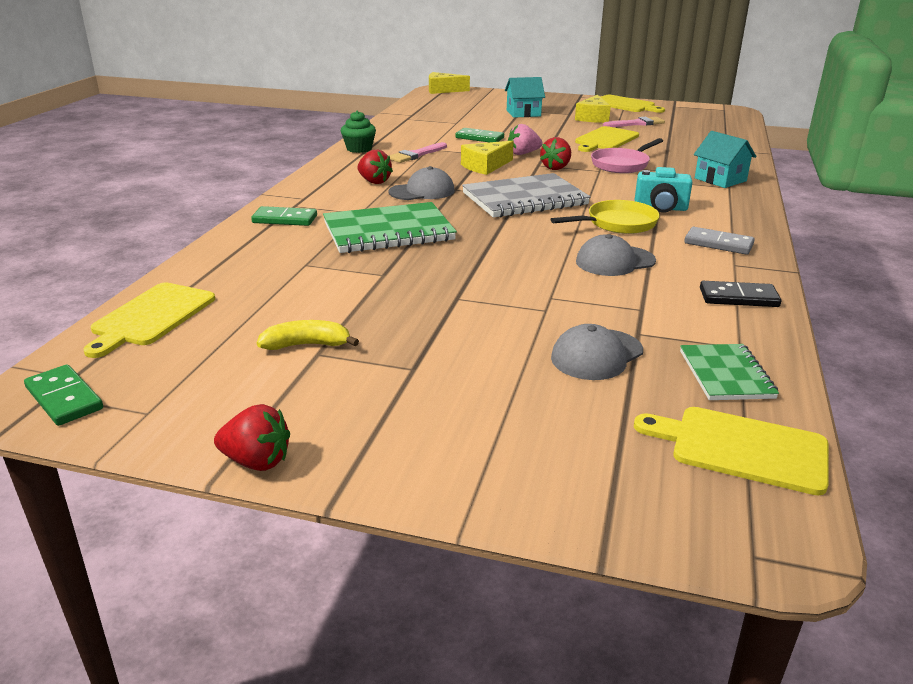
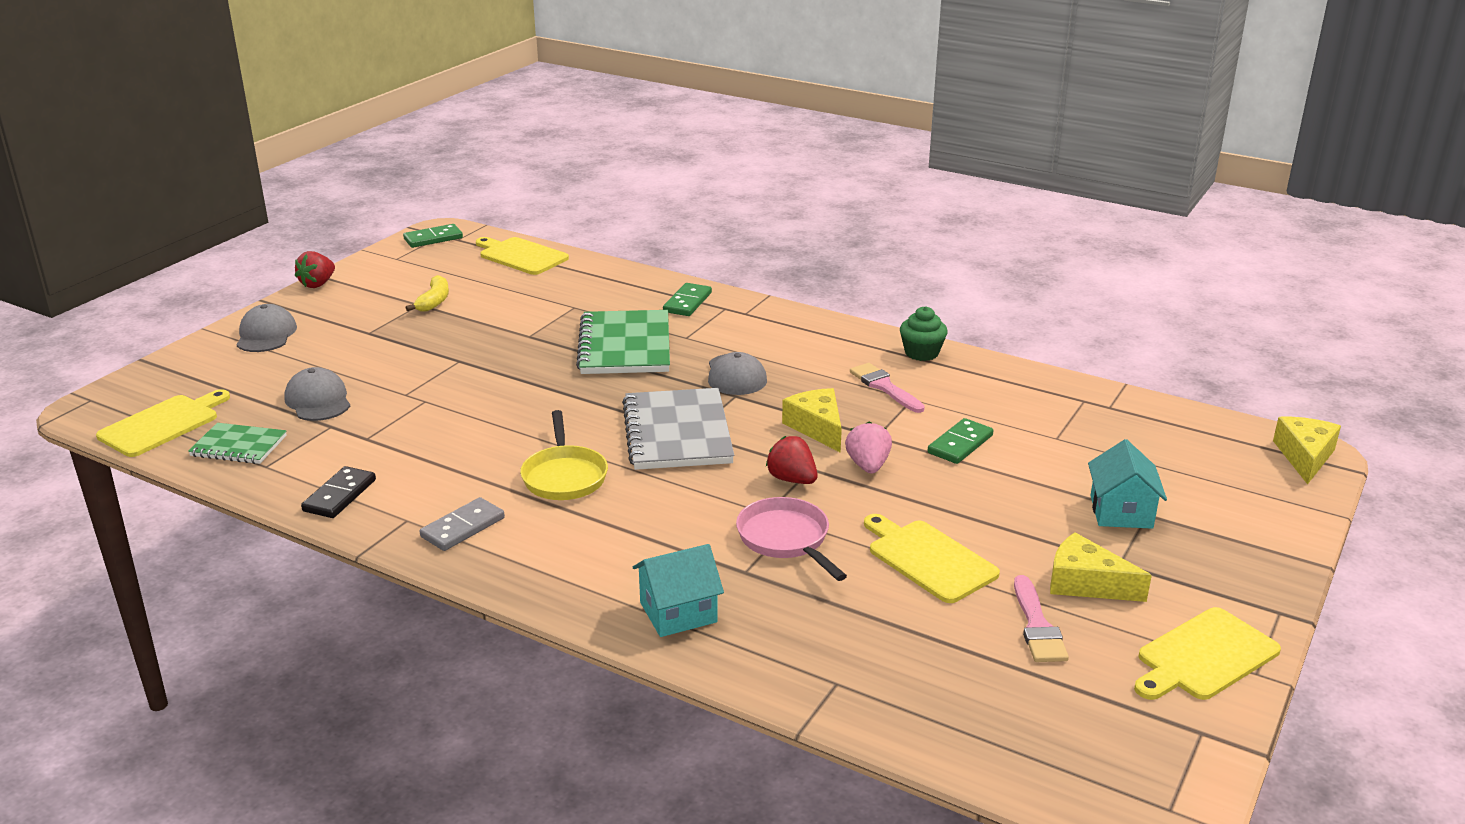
camera: 105 degrees right, 0 degrees up
(374, 181) = (783, 352): red strawberry -> none
(615, 261) = (469, 449): grey cap -> grey cap (266, 334)
(660, 208) = (593, 521): turquoise camera -> none

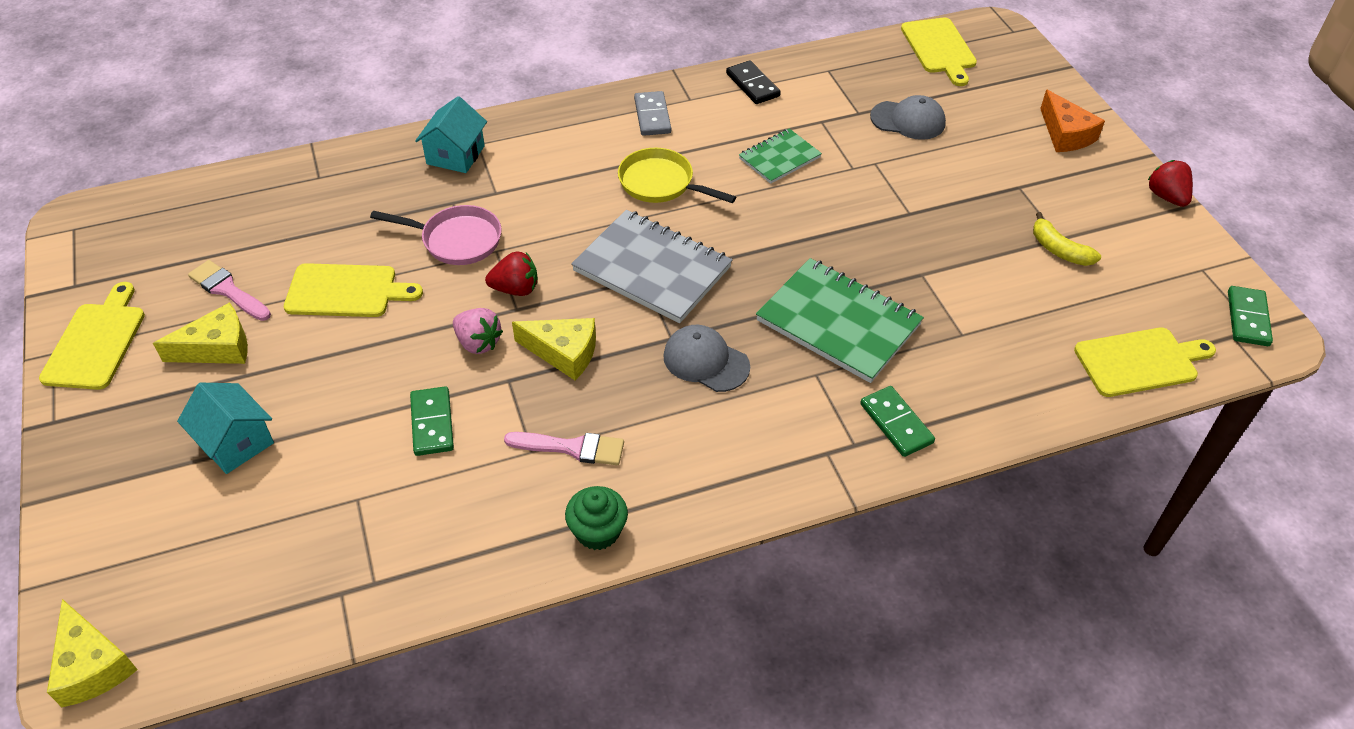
camera: 130 degrees right, 20 degrees up
(238, 446) = (870, 68): green notebook -> green notebook (779, 158)
(266, 334) = (1065, 134): grey cap -> orange cheese

